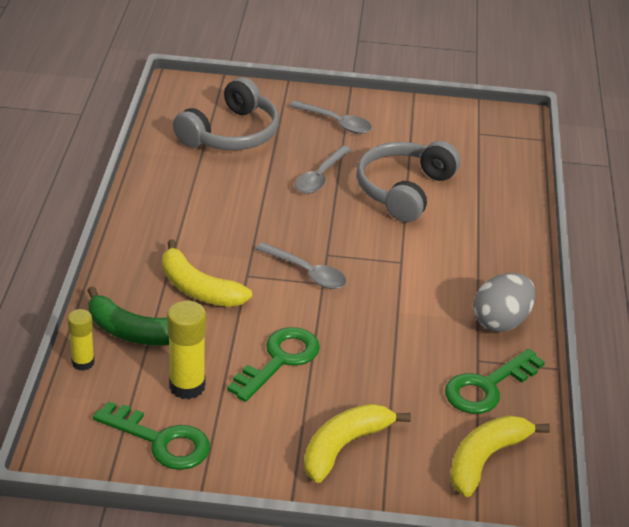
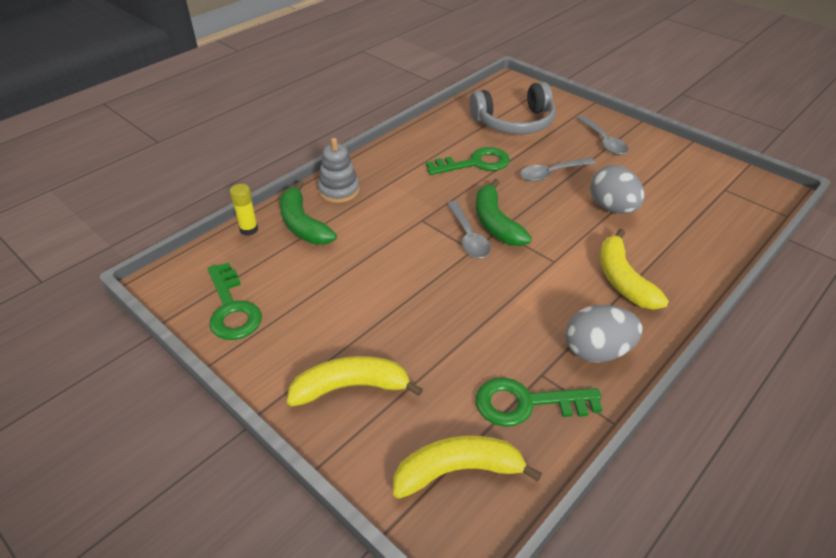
camera: 40 degrees right, 5 degrees up
(130, 281) = (339, 190): none -> grey stacking toy
(187, 386) = (293, 278): yellow glue stick -> none
(198, 289) = (377, 214): yellow banana -> yellow banana (623, 280)
(279, 360) = (377, 292): green key -> green key (475, 163)
(318, 249) = (495, 223): none -> green banana
(404, 190) = (612, 208): grey headphones -> grey egg

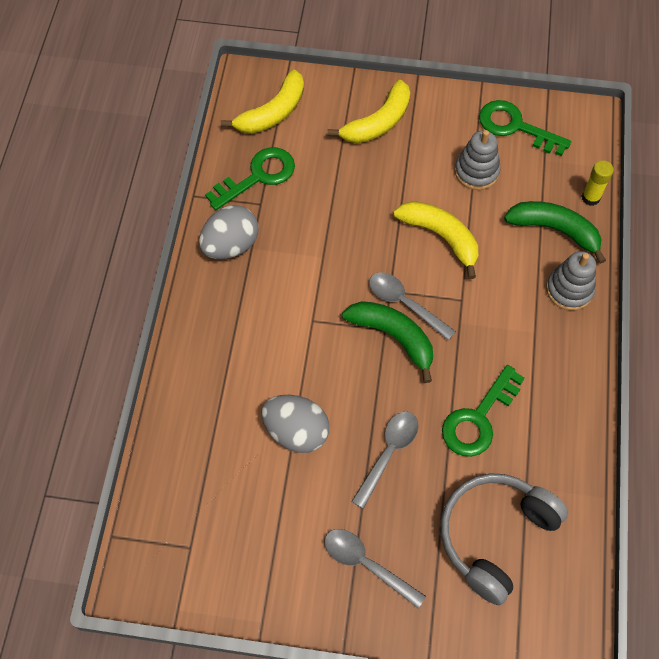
camera: 145 degrees right, 20 degrees up
(310, 292) = (476, 172): none -> grey stacking toy
(623, 280) = (243, 333): yellow banana -> yellow banana (441, 237)

